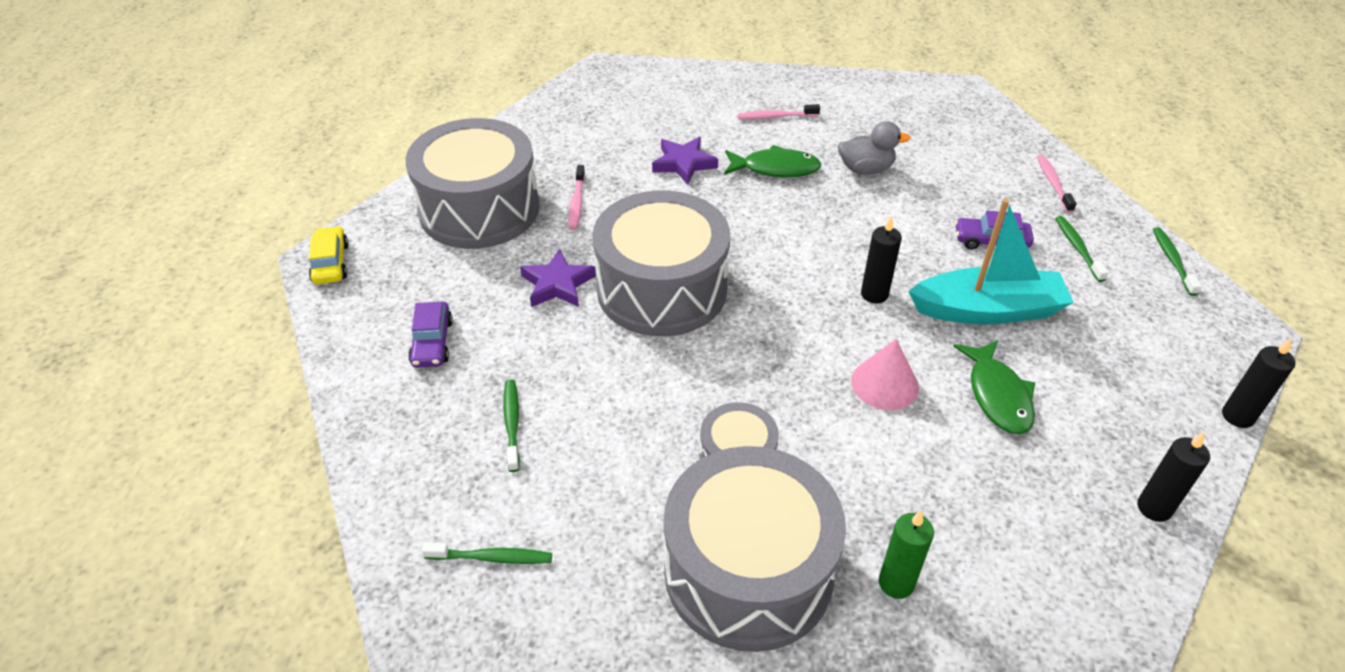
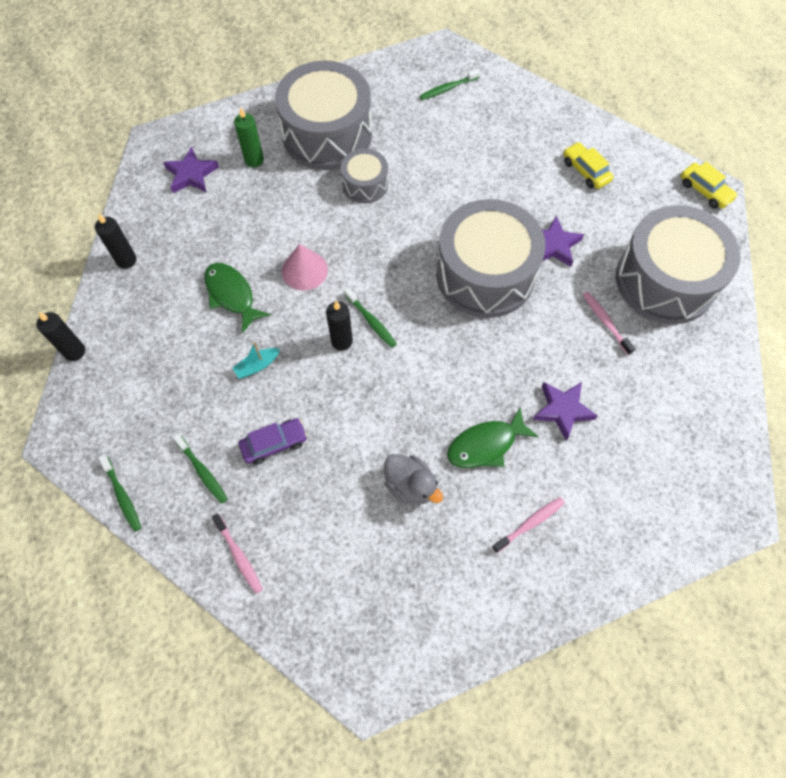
camera: 150 degrees right, 20 degrees up
(432, 342) = (585, 171): purple car -> yellow car
(512, 424) = (496, 148): green toothbrush -> green toothbrush (371, 321)
(865, 169) = (410, 485): grey duck -> grey duck turned 105 degrees counterclockwise
(987, 310) = (257, 366): turquoise boat -> turquoise boat, size x0.41
(1018, 608) = (191, 174): none -> purple star

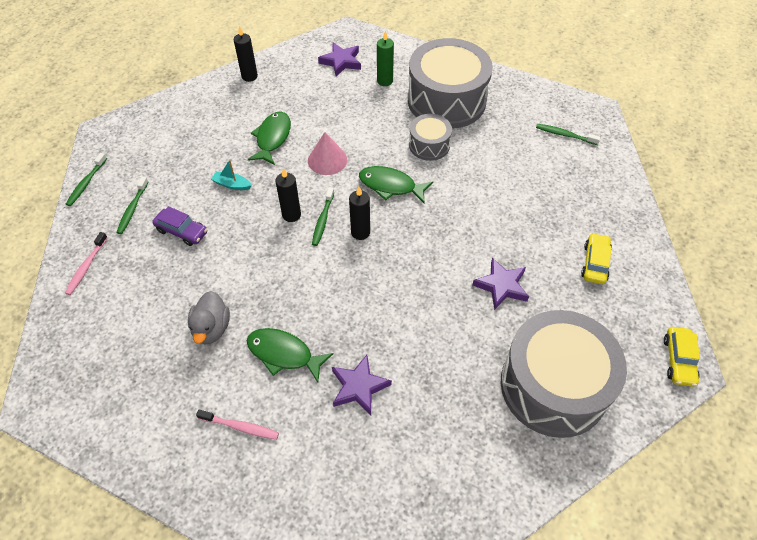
camera: 50 degrees right, 10 degrees down
(74, 351) = (166, 98): black candle -> black candle (360, 232)
(382, 244) = (390, 186): none -> green fish
(485, 274) = (429, 260): grey drum -> none
(605, 322) = (468, 367): pink toothbrush -> none

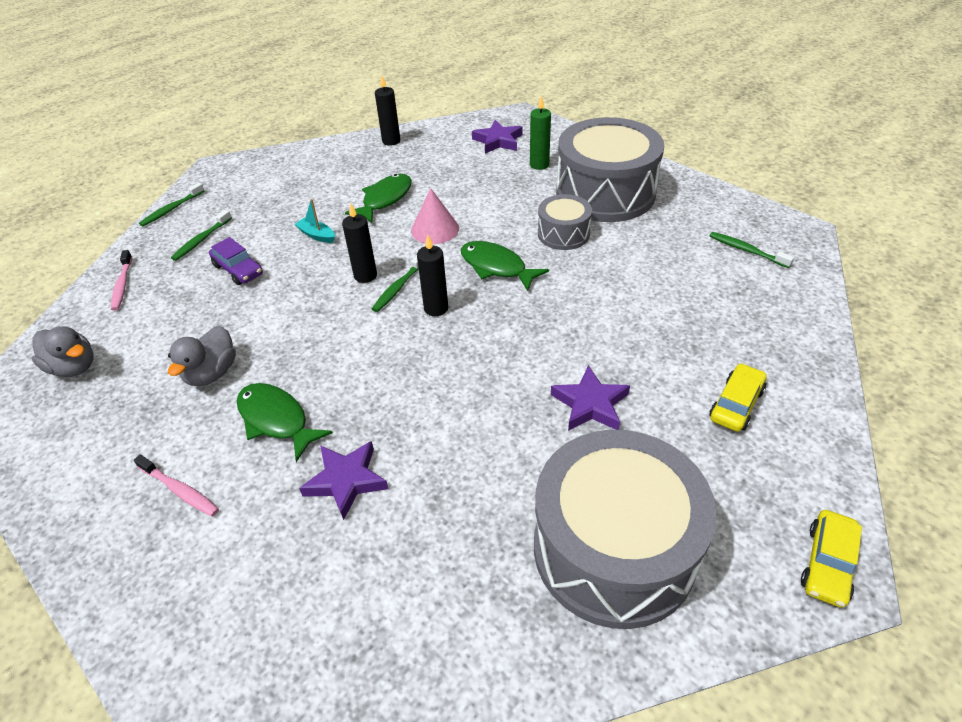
camera: 20 degrees right, 10 degrees down
(86, 267) = (122, 285): pink toothbrush -> pink toothbrush turned 45 degrees counterclockwise
(91, 351) = (74, 367): none -> grey duck

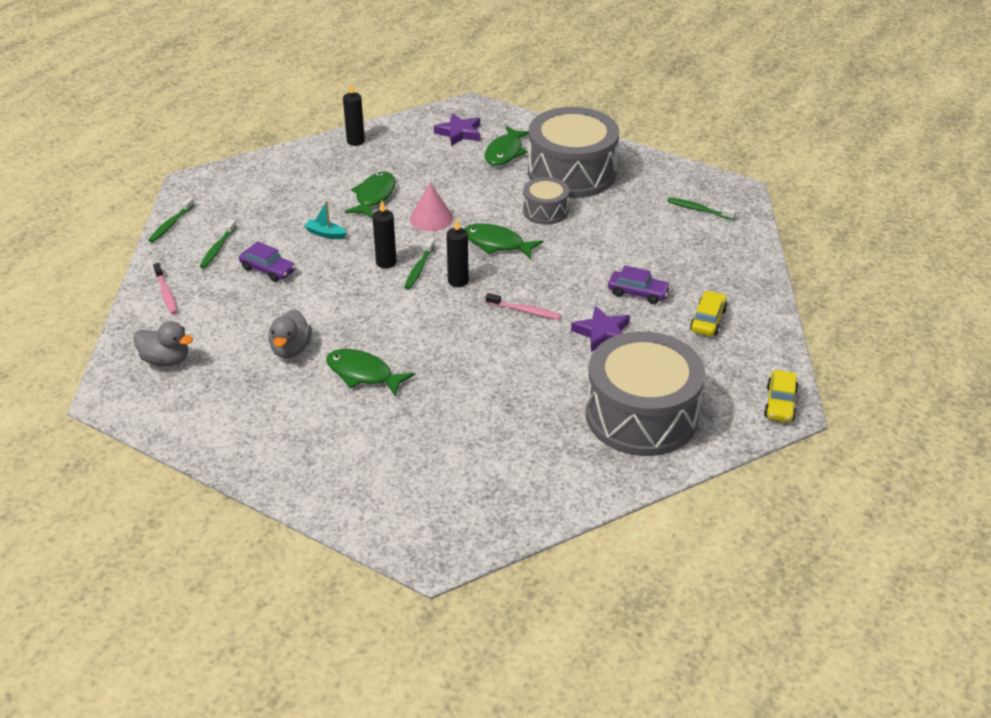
camera: 15 degrees left, 5 degrees down
(179, 490) = (311, 427): pink toothbrush -> pink toothbrush (524, 311)
(346, 481) = (437, 404): purple star -> none
(539, 165) = (505, 152): green candle -> green fish
(649, 352) = (638, 293): none -> purple car

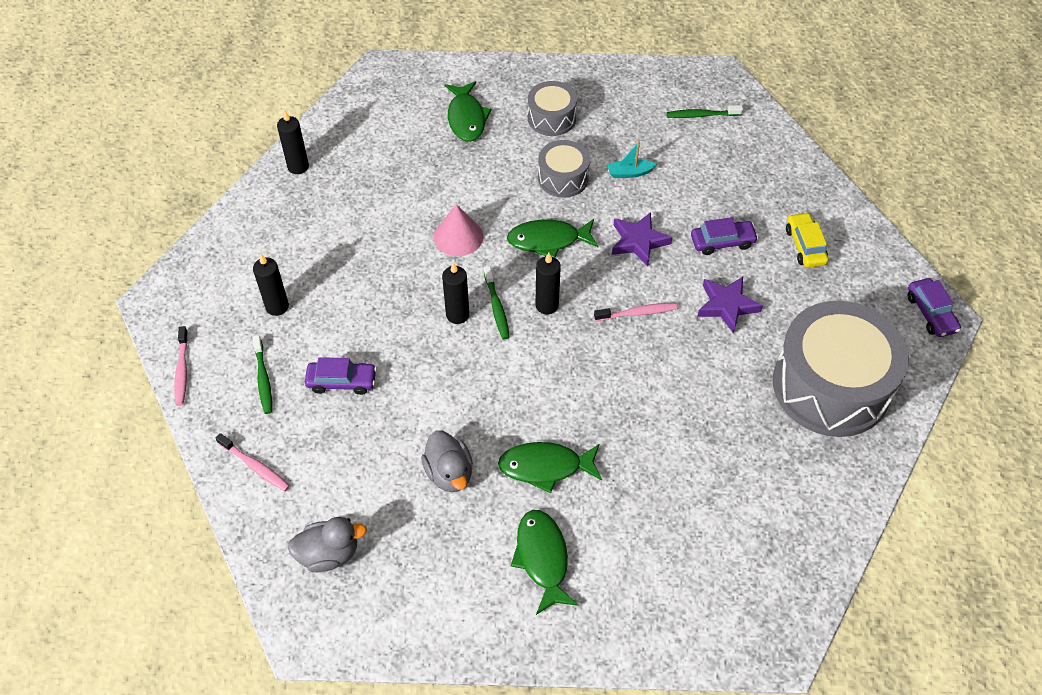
camera: 30 degrees left, 15 degrees up
(171, 224) = (182, 370): green toothbrush -> pink toothbrush
(265, 213) = (277, 306): none -> black candle
(325, 234) = (365, 306): turquoise boat -> turquoise boat (629, 173)
(374, 196) = (377, 233): green fish -> green fish (542, 558)
(459, 133) = (400, 111): purple star -> purple star (638, 241)
(571, 173) = (551, 118): grey drum -> grey drum, size x0.49
(780, 403) = (930, 313): yellow car -> purple car

